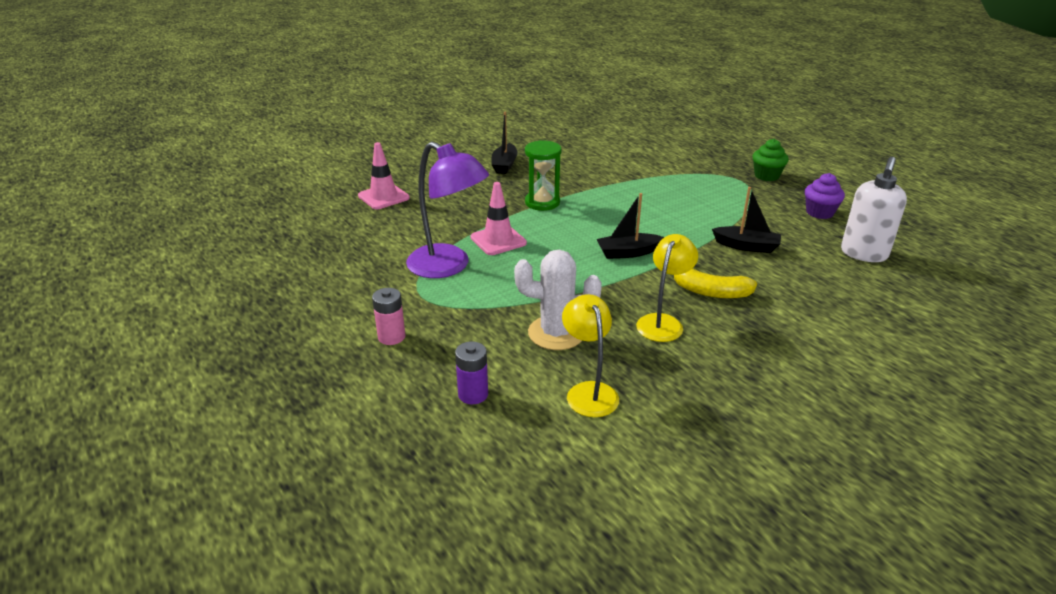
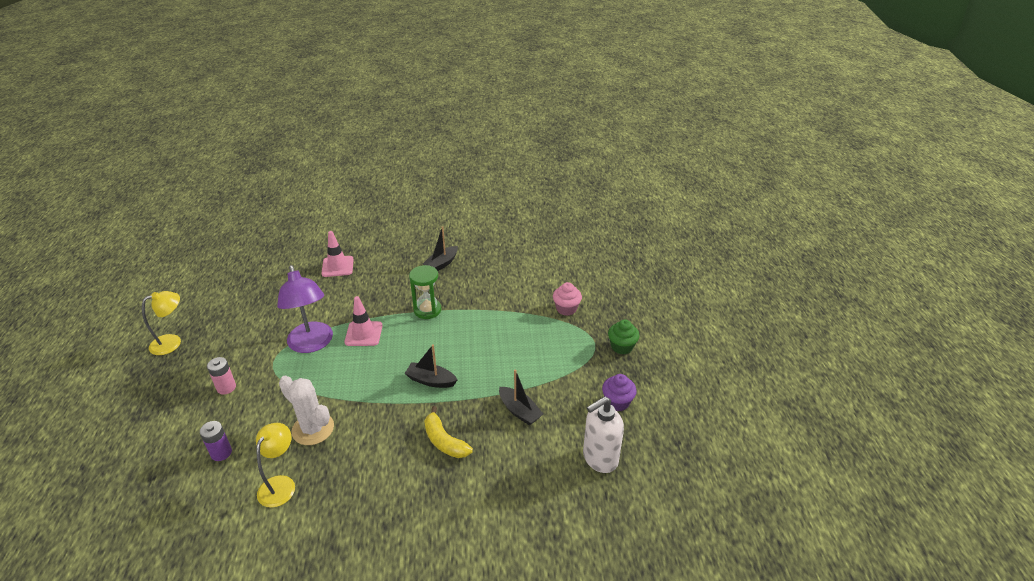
camera: 30 degrees right, 5 degrees up
(663, 322) = (384, 452): yellow lamp -> yellow lamp (172, 342)
(679, 164) = (566, 309): none -> pink cupcake

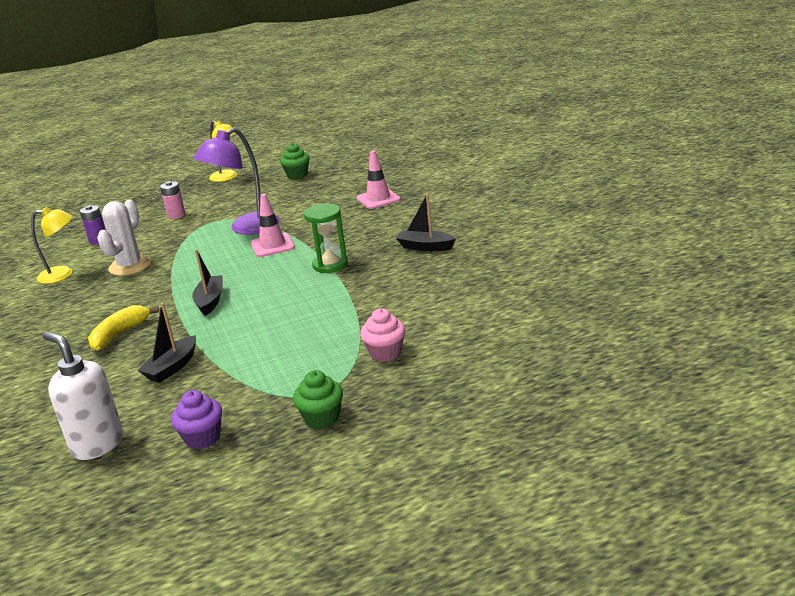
camera: 75 degrees right, 10 degrees down
(229, 298) = (297, 175): none -> green cupcake

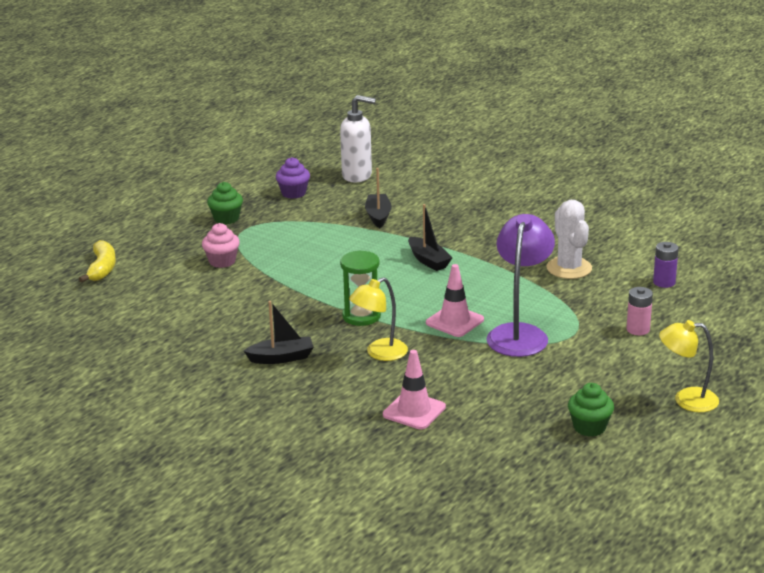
camera: 145 degrees right, 0 degrees up
(62, 274) = (620, 246): yellow lamp -> yellow lamp (379, 353)
(119, 334) = (462, 222): yellow banana -> yellow banana (102, 268)

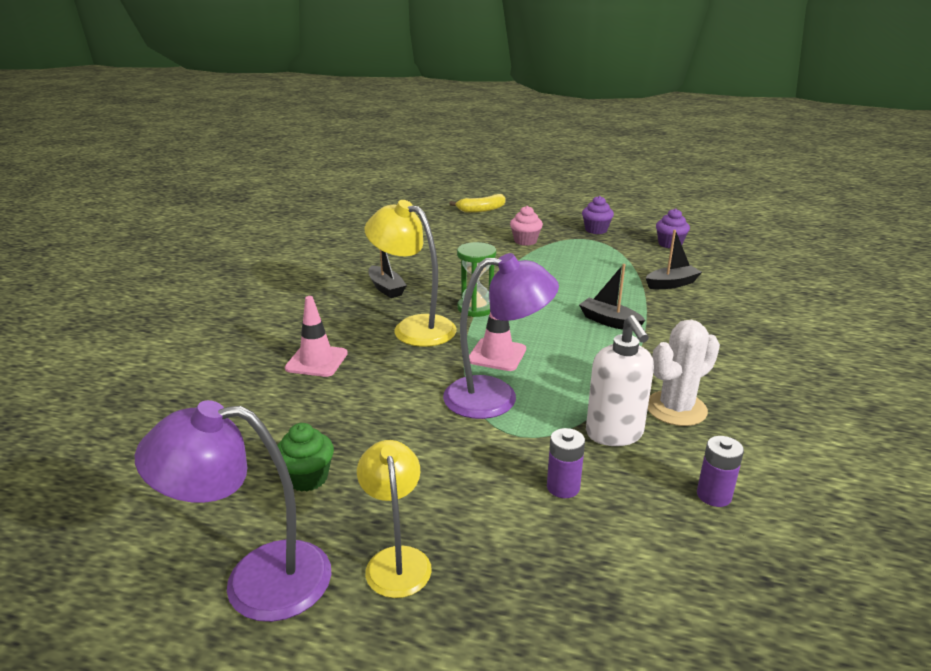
camera: 70 degrees right, 0 degrees up
(226, 219) = (596, 230): green cupcake -> purple cupcake
(357, 176) = (739, 262): white soap dispenser -> white soap dispenser (614, 434)
(379, 353) = (414, 327): yellow lamp -> yellow lamp, size x1.52
(428, 260) = (609, 321): black boat -> black boat turned 90 degrees clockwise
(638, 329) = (563, 487): pink battery -> purple battery
(690, 453) = (256, 581): none -> purple lamp

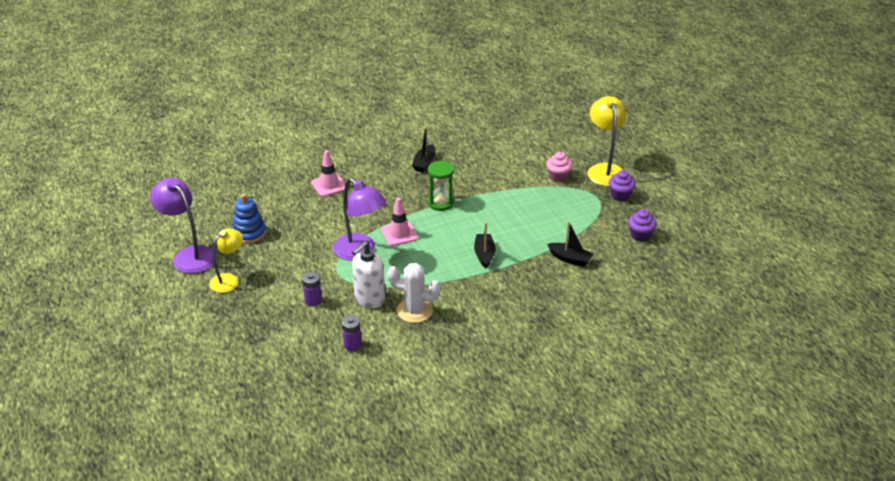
camera: 50 degrees right, 10 degrees up
(307, 478) = (249, 233): green cupcake -> blue stacking toy
(414, 327) = (394, 195): yellow lamp -> yellow lamp (604, 170)
(481, 210) = (586, 135): yellow banana -> none

